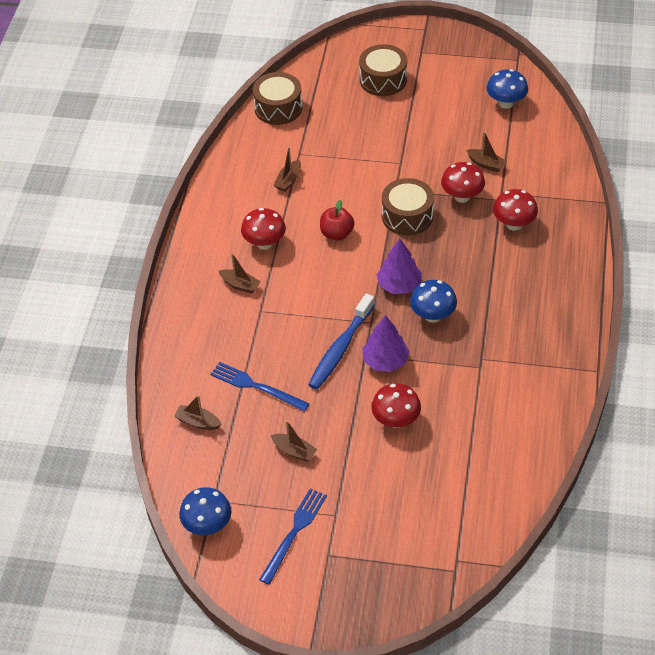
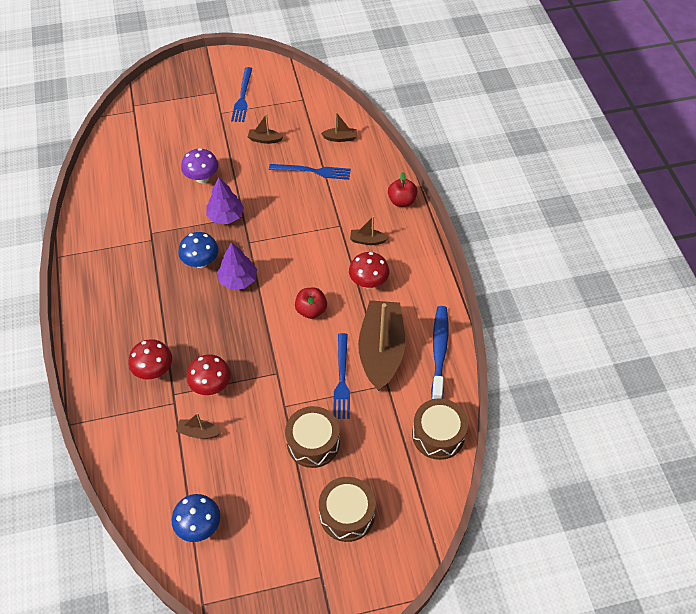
camera: 155 degrees right, 5 degrees up
(176, 317) = (401, 201): none -> red apple
(207, 525) = (299, 86): blue mushroom -> none
(288, 180) = (381, 351): brown boat -> brown boat, size x2.41
(338, 169) = (342, 379): none -> blue fork
(340, 349) = (264, 215): blue toothbrush -> blue toothbrush (439, 351)
(396, 420) = (202, 178): red mushroom -> purple mushroom
(407, 216) = (255, 348): brown drum -> brown drum (313, 443)

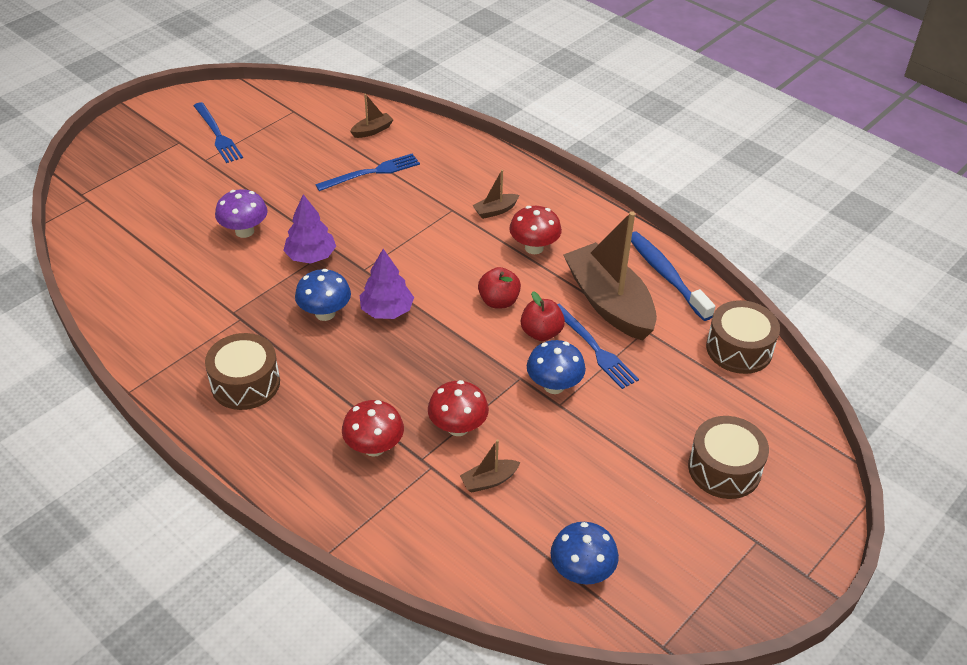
camera: 35 degrees left, 10 degrees down
(265, 139) = (285, 165): brown boat -> none
(292, 391) = (554, 386): none -> blue mushroom
(313, 443) = (624, 422): brown drum -> brown drum (245, 383)
(401, 201) = (496, 161): red apple -> red apple (541, 333)

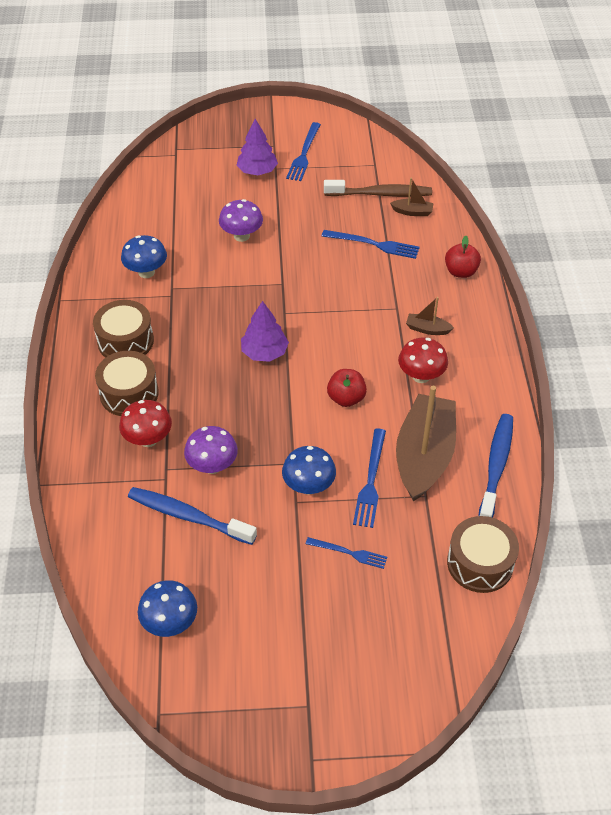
camera: 45 degrees right, 5 degrees up
(311, 256) = (262, 281): purple tree -> purple tree (257, 171)
(325, 313) = (224, 327): blue mushroom -> blue mushroom (146, 272)
(328, 131) = (380, 194): none -> brown toothbrush
(458, 427) = (212, 466): red mushroom -> purple mushroom
(489, 481) = (188, 516): brown boat -> blue toothbrush
(541, 333) = (347, 442): red apple -> red apple (460, 272)
(645, 411) = (349, 553): none -> blue fork
(724, 469) = (351, 638): brown drum -> brown drum (129, 393)

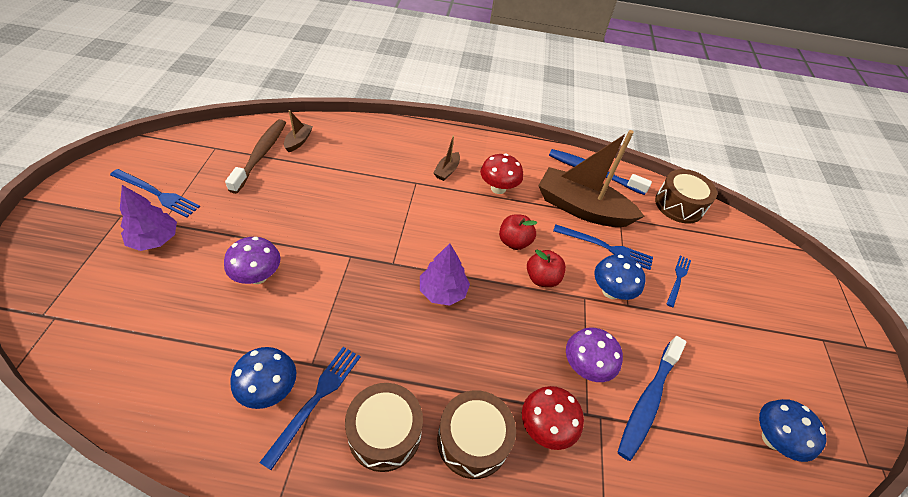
camera: 85 degrees left, 0 degrees up
(374, 244) = (328, 176): blue fork -> blue fork (316, 400)
(460, 272) = (388, 134): red apple -> red apple (542, 278)

